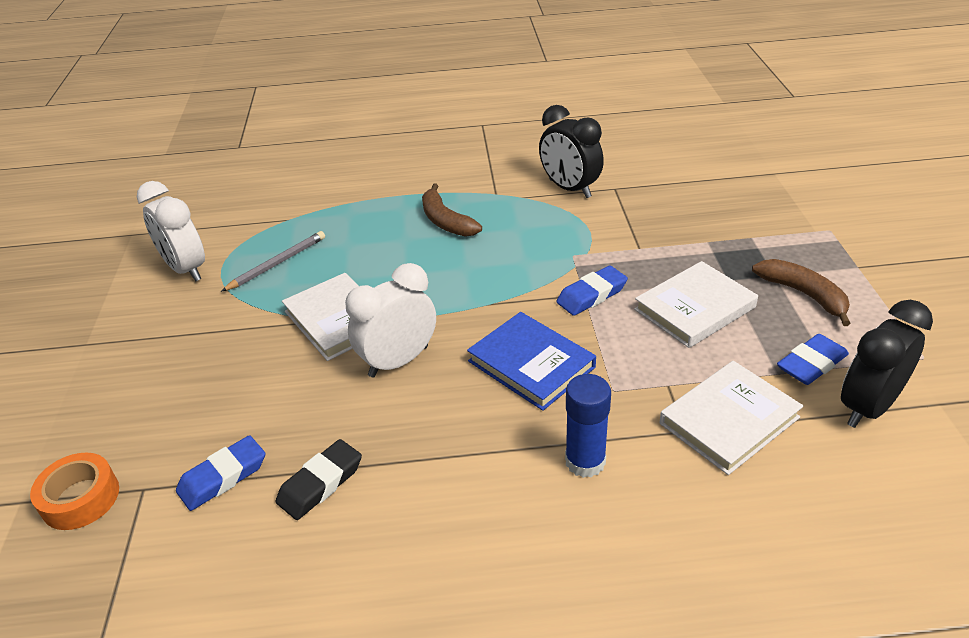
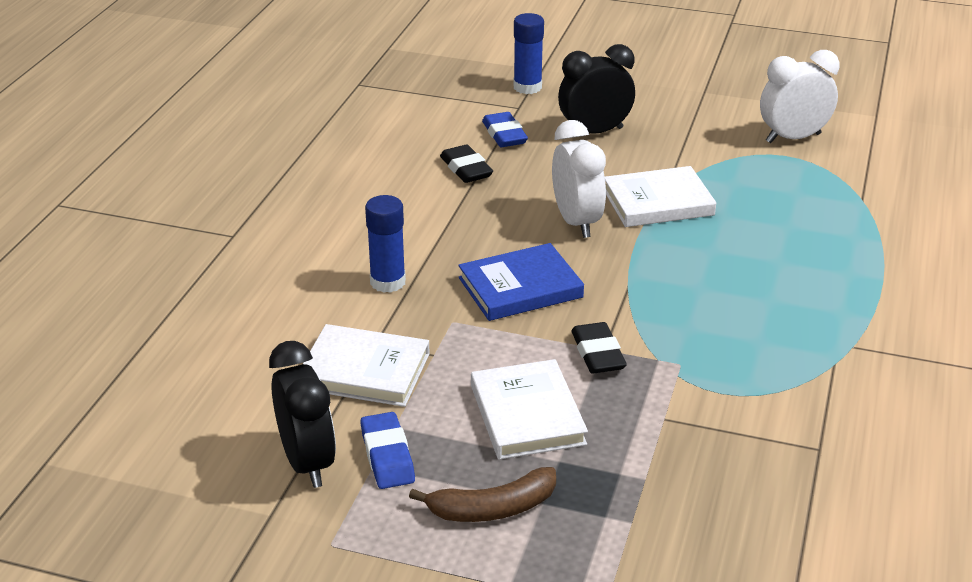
camera: 110 degrees right, 5 degrees down
(80, 498) = (527, 87): orange tape -> blue glue stick
(277, 264) = (774, 183): grey pencil -> none
(446, 221) = (803, 295): brown banana -> none
(569, 189) = (836, 408): black clock -> black clock (594, 132)
(591, 295) = (598, 353): blue eraser -> black eraser
(729, 420) = (364, 371): white book -> white book turned 60 degrees counterclockwise

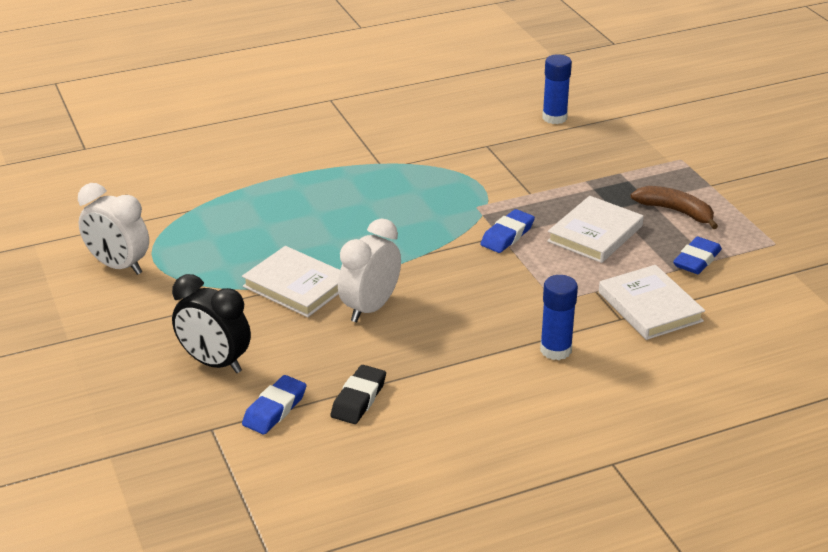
camera: 130 degrees left, 0 degrees up
(307, 462) = (744, 282): black clock -> none
(520, 287) = (482, 293): blue book -> none
(527, 87) = (162, 444): blue glue stick -> blue glue stick (554, 118)
(598, 353) = (507, 235): black eraser -> blue eraser

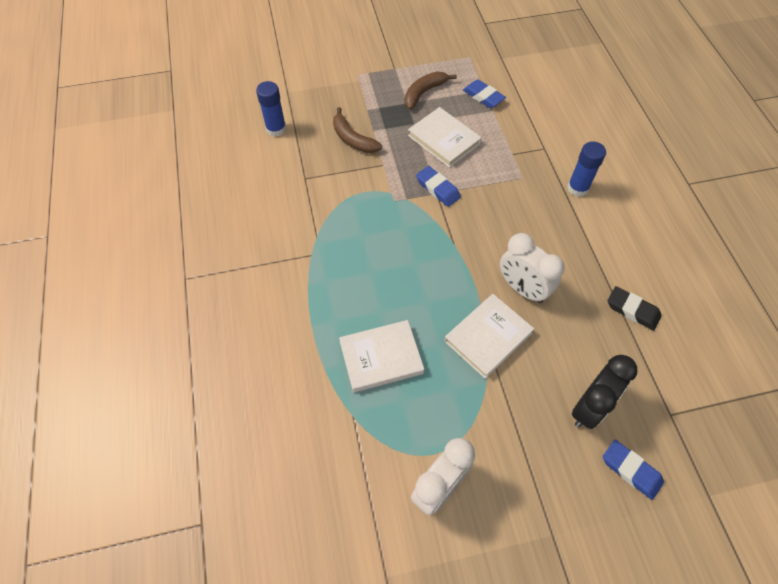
camera: 80 degrees left, 25 degrees up
(274, 409) = (646, 367): blue eraser -> blue eraser (631, 470)
(563, 168) = (353, 139): none -> brown banana
(650, 307) = (533, 131): white book -> white book (381, 357)

